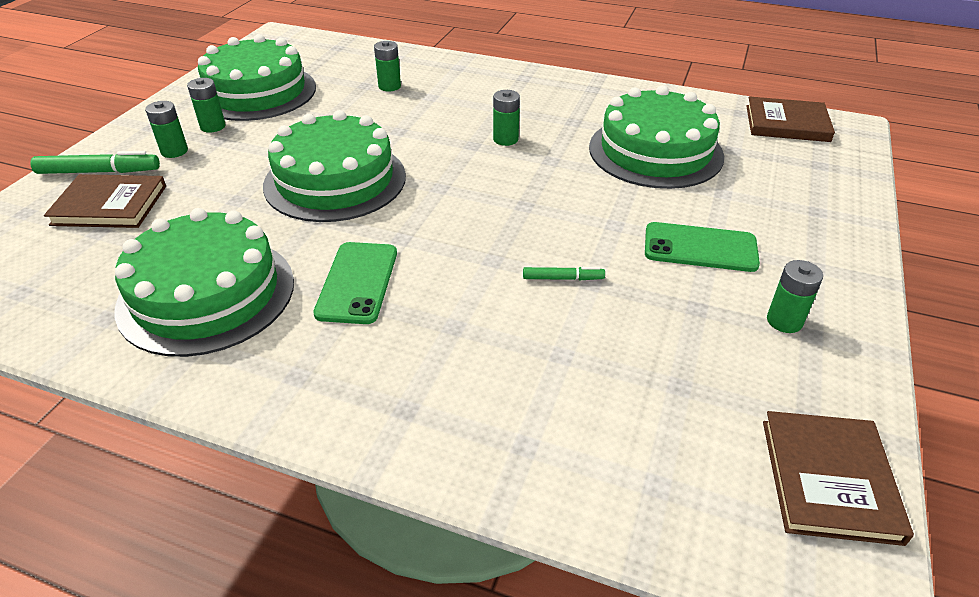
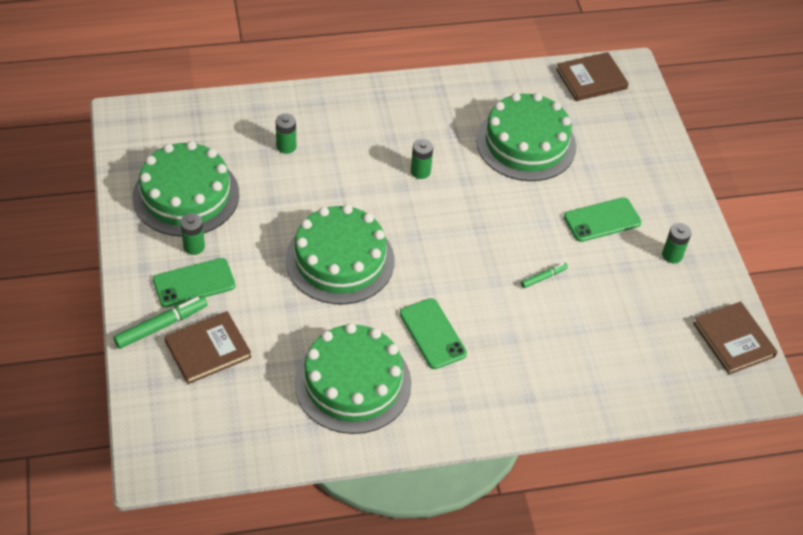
camera: 35 degrees left, 10 degrees up
(174, 151) = (194, 283): green battery -> green phone

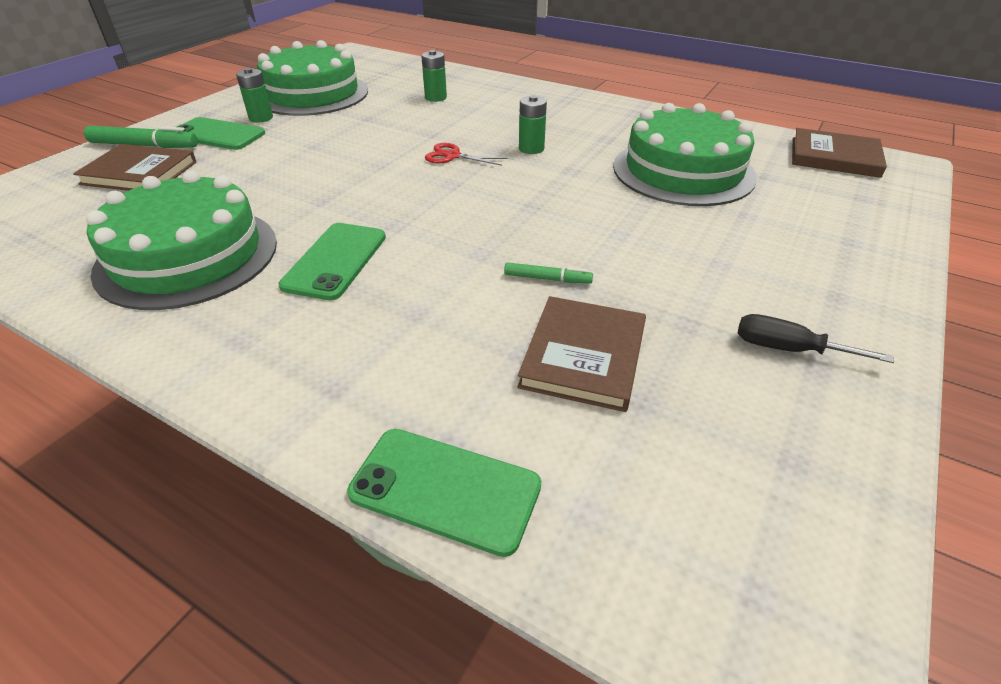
camera: 45 degrees right, 10 degrees down
(340, 260) = (352, 170): green cake -> none
(382, 208) = (452, 156): none -> red scissors
(602, 220) = (707, 265): green phone -> green phone (445, 489)
(672, 255) = (788, 349): green battery -> black screwdriver
(733, 340) = (806, 537): brown book -> brown book (583, 356)

